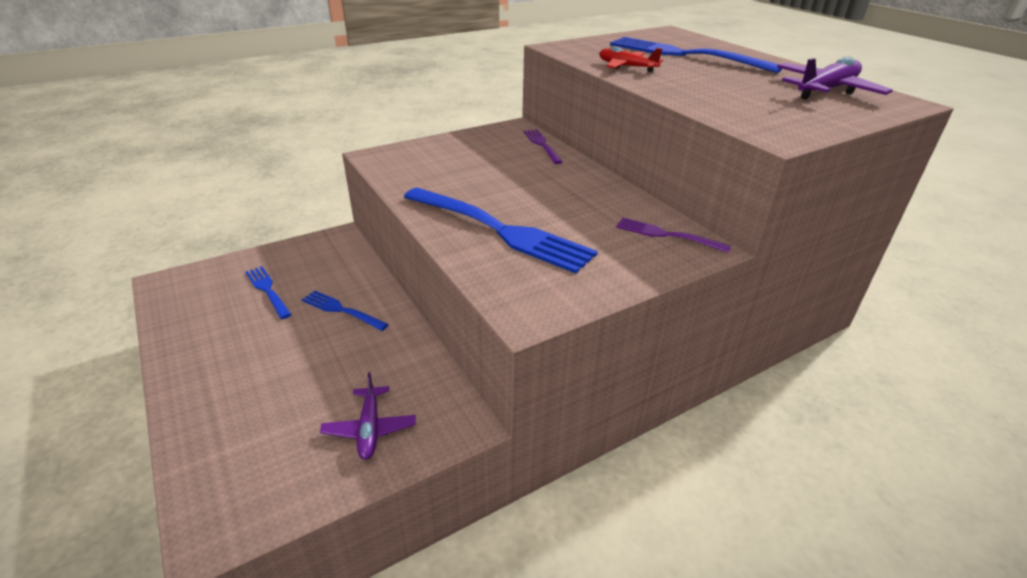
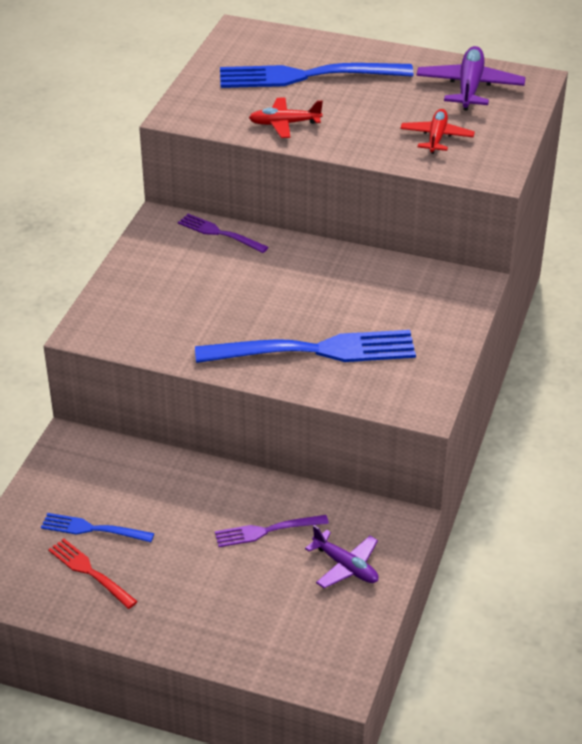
camera: 40 degrees left, 5 degrees up
(222, 314) = (90, 572): none -> red fork
(341, 310) = (189, 504): blue fork -> none
(667, 235) = (436, 286): purple fork -> purple fork (266, 531)
(749, 104) = (436, 137): none -> red plane

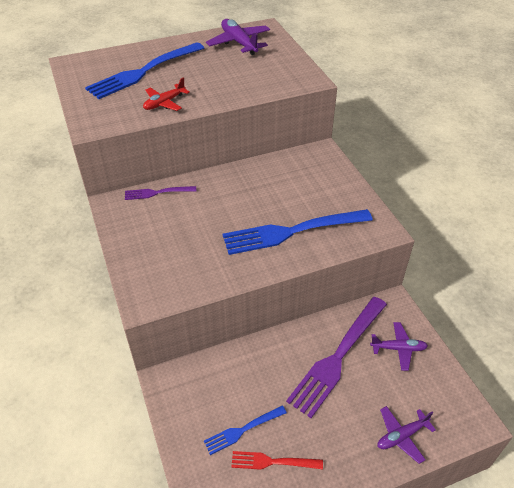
camera: 40 degrees left, 5 degrees up
(242, 639) = (401, 436): none -> purple plane
(266, 531) = (338, 357): purple fork -> purple fork, size x1.99
(315, 350) = (292, 232): blue fork -> blue fork turned 150 degrees counterclockwise
(436, 137) = (257, 74): red plane -> none

